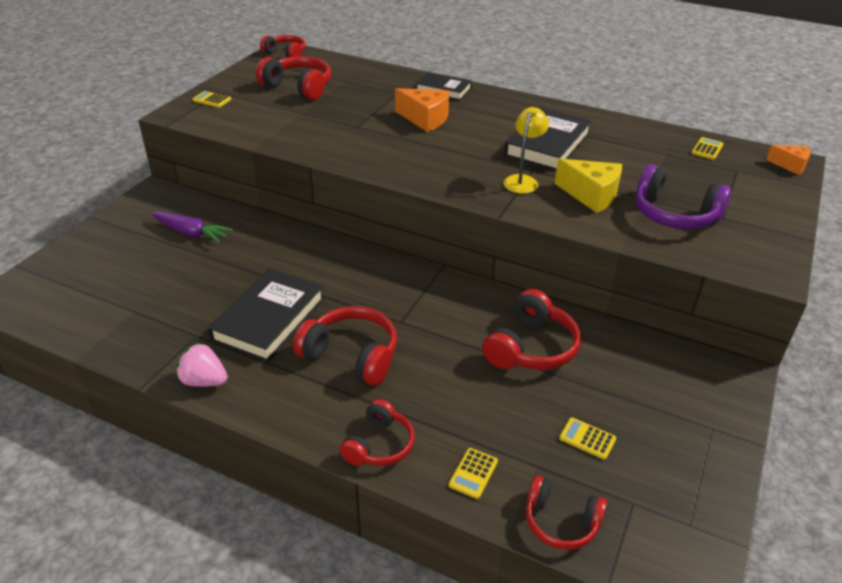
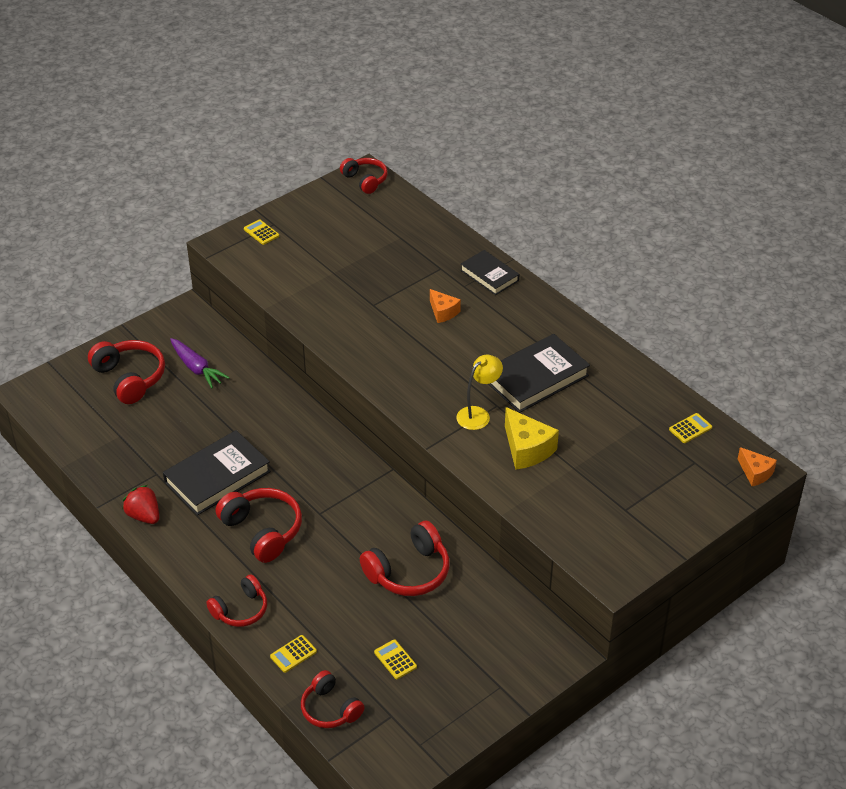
camera: 25 degrees right, 5 degrees up
(204, 381) = (144, 516): pink strawberry -> red strawberry
(298, 87) = (350, 235): red headphones -> red headphones (129, 378)
(425, 119) = (443, 312): orange cheese -> orange cheese, size x0.62
(674, 214) = (584, 493): purple headphones -> none

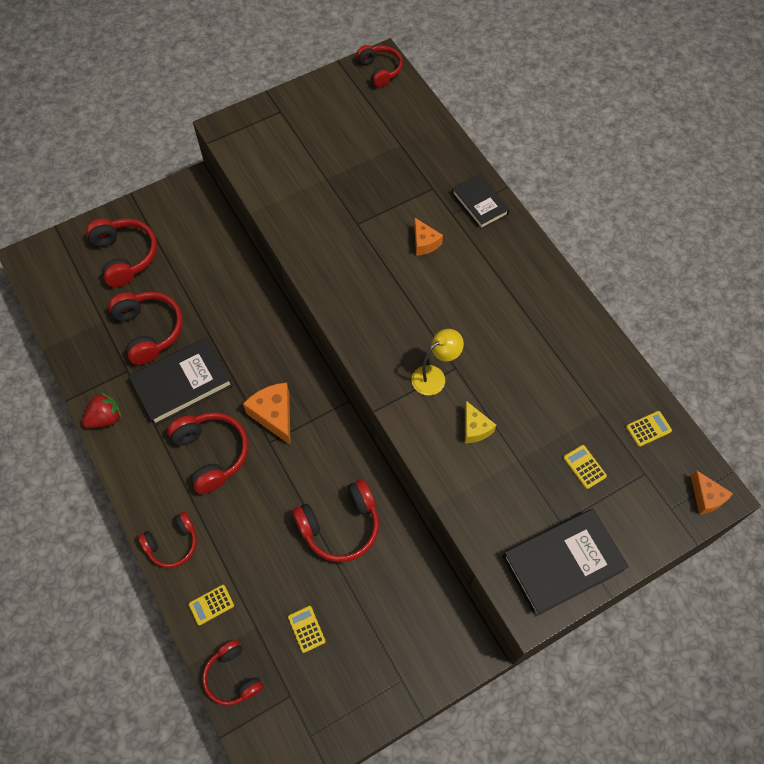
camera: 10 degrees right, 20 degrees up
(144, 516) = (106, 418): red strawberry -> red strawberry turned 90 degrees clockwise
(171, 437) = (149, 331): none -> red headphones
(197, 368) = (188, 254): purple carrot -> none
(261, 232) = (266, 120): yellow calculator -> yellow calculator (584, 467)
(319, 490) = (274, 415): none -> orange cheese
(526, 449) = (475, 428): yellow cheese -> yellow cheese, size x0.62
(536, 378) = (502, 339): black book -> black book (562, 563)

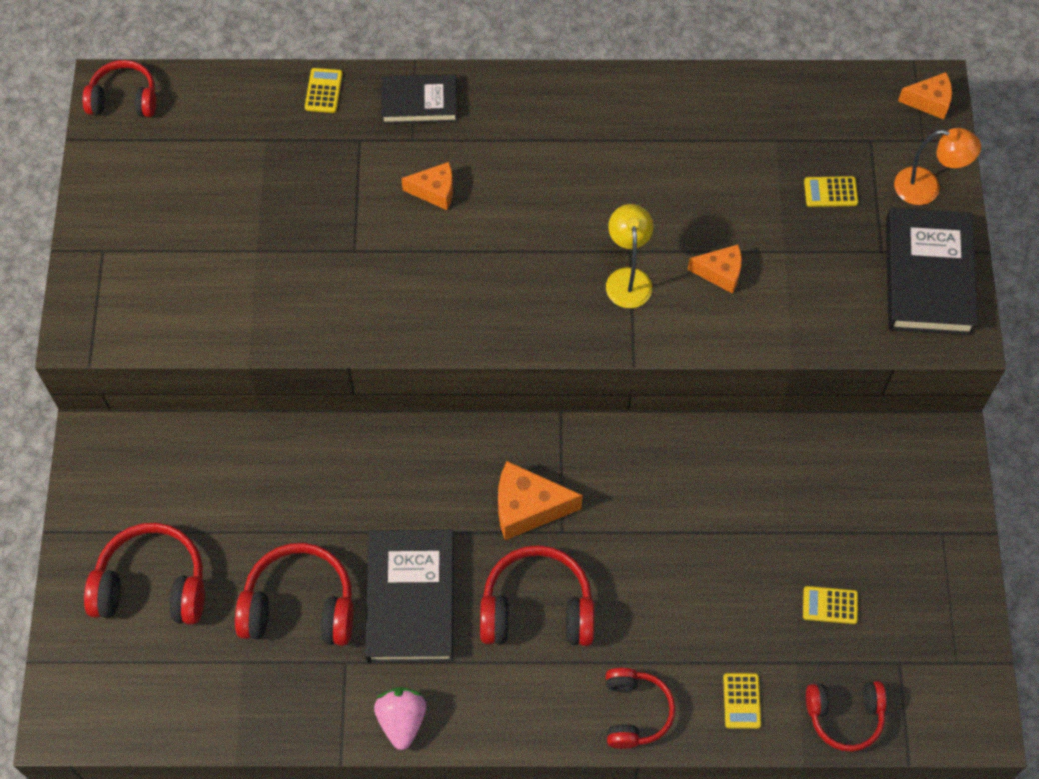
camera: 60 degrees left, 0 degrees up
(106, 418) = (402, 720): red strawberry -> pink strawberry
(340, 526) = (722, 504): red headphones -> none
(475, 428) = (720, 273): yellow cheese -> orange cheese
(633, 529) = (927, 188): none -> orange lamp
(648, 429) = (822, 106): yellow calculator -> yellow calculator (323, 91)

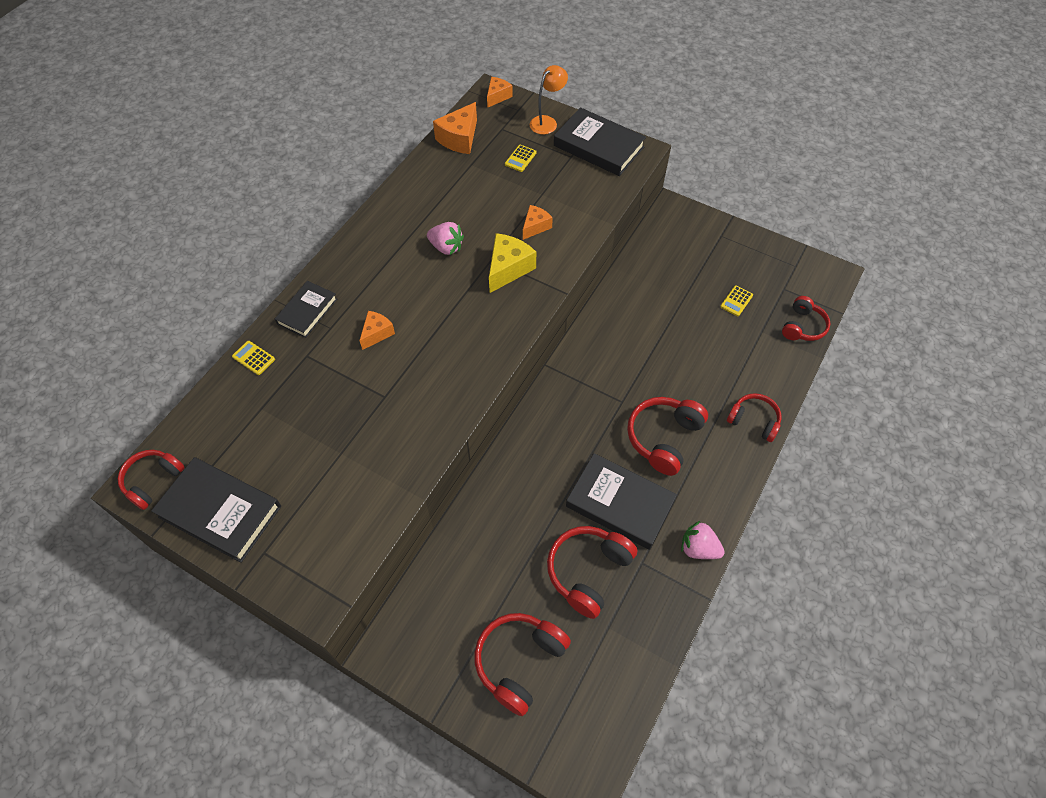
camera: 60 degrees left, 5 degrees down
(124, 182) = (220, 512): none -> black book
(527, 507) = (596, 411): orange cheese -> orange cheese (459, 138)
(614, 190) = (446, 247): none -> pink strawberry
(628, 278) = (508, 269): yellow lamp -> yellow cheese
(741, 701) = (772, 367): yellow calculator -> none

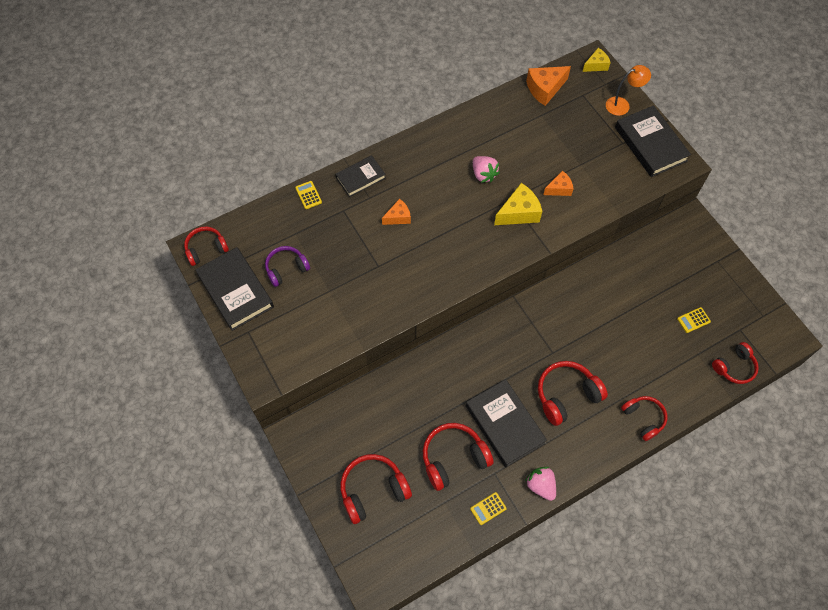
camera: 30 degrees right, 5 degrees up
(272, 453) = (286, 269): none -> purple headphones
(497, 96) = (596, 65): orange cheese -> yellow cheese
(520, 158) = (582, 127): yellow calculator -> yellow calculator (488, 508)

